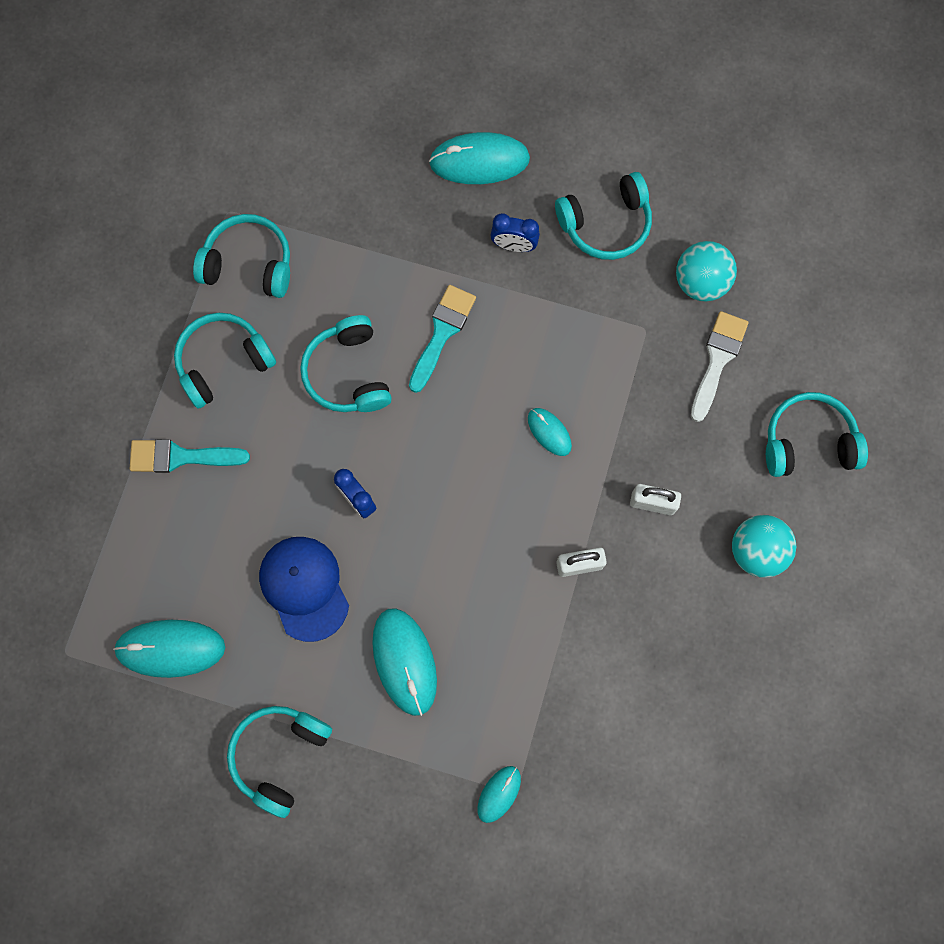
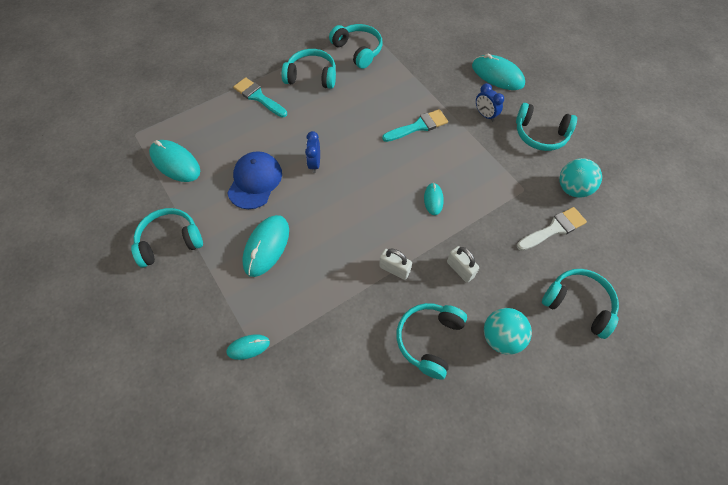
camera: 40 degrees right, 15 degrees down
(348, 373) = (360, 114): turquoise headphones -> turquoise headphones (429, 340)

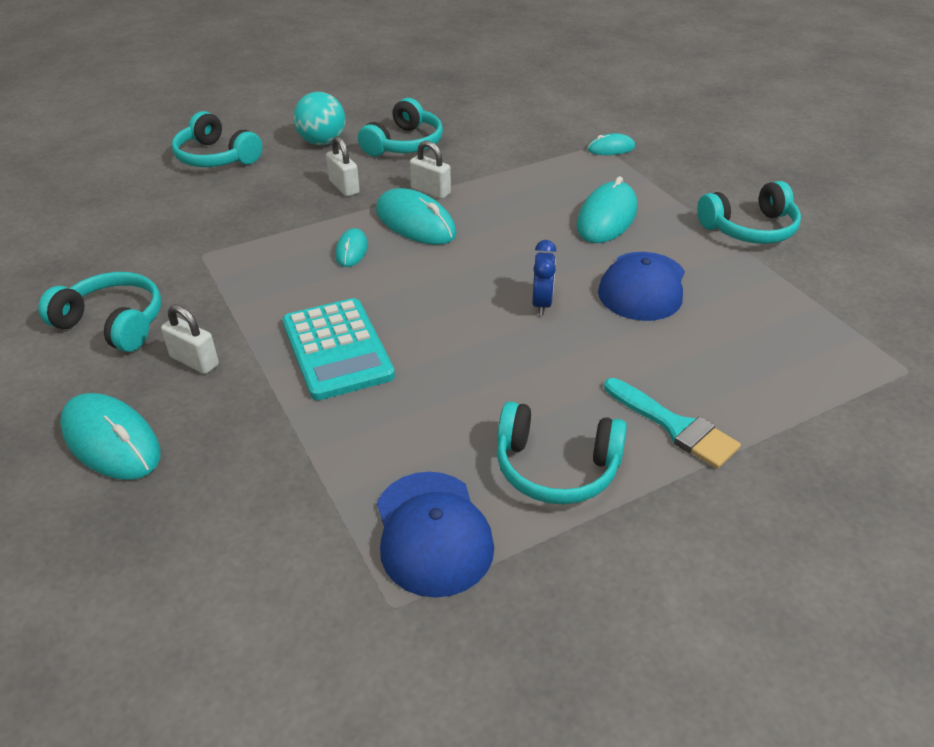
camera: 175 degrees left, 20 degrees down
(175, 163) = (796, 319): turquoise mouse -> turquoise mouse (415, 223)
(358, 50) = (432, 533): turquoise headphones -> blue cap
(418, 126) = (337, 349): turquoise brush -> turquoise calculator
(485, 115) = (194, 361): blue clock -> white padlock
(554, 229) = (192, 214): white brush -> none
(572, 189) = (125, 251): turquoise ball -> none

